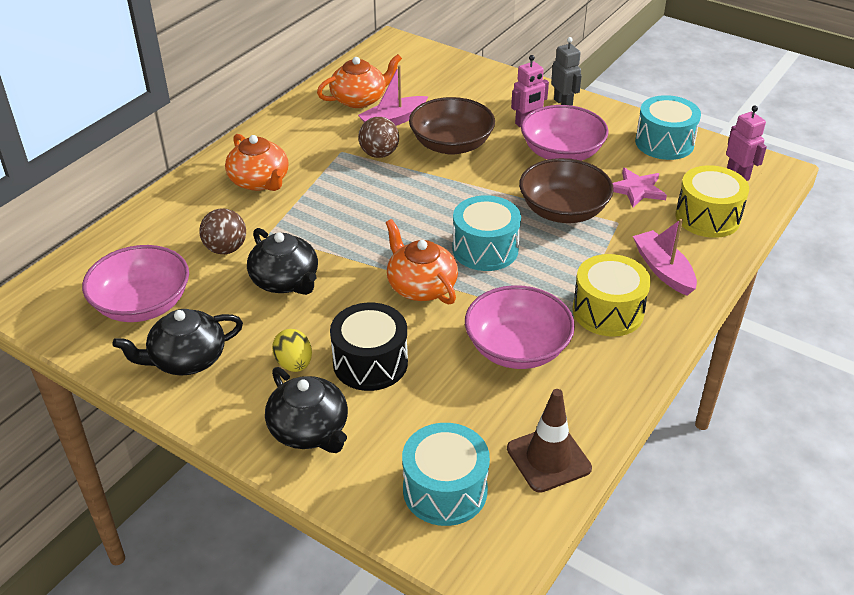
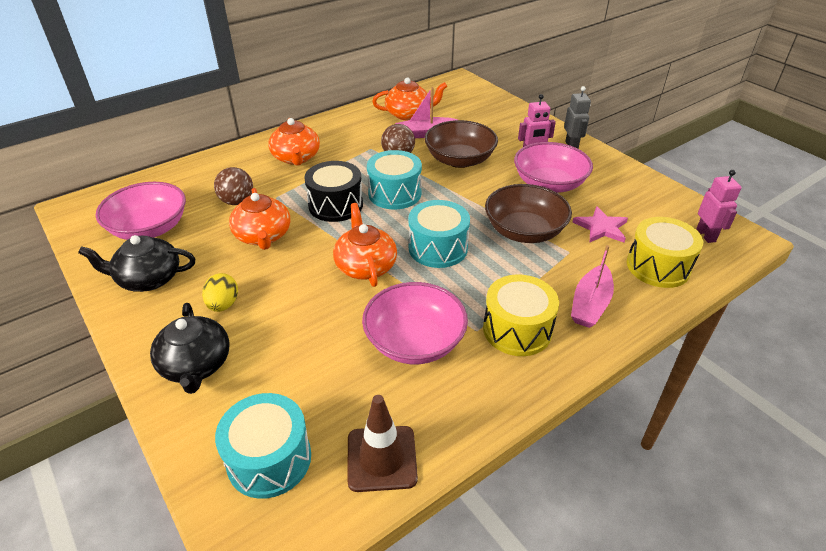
camera: 20 degrees right, 0 degrees up
(285, 281) = (263, 236): black teapot -> orange teapot
(370, 363) = (283, 320): black drum -> black drum (336, 205)
(663, 270) = (590, 304): pink boat -> pink boat turned 150 degrees counterclockwise
(664, 143) = (647, 194): turquoise drum -> turquoise drum (394, 193)

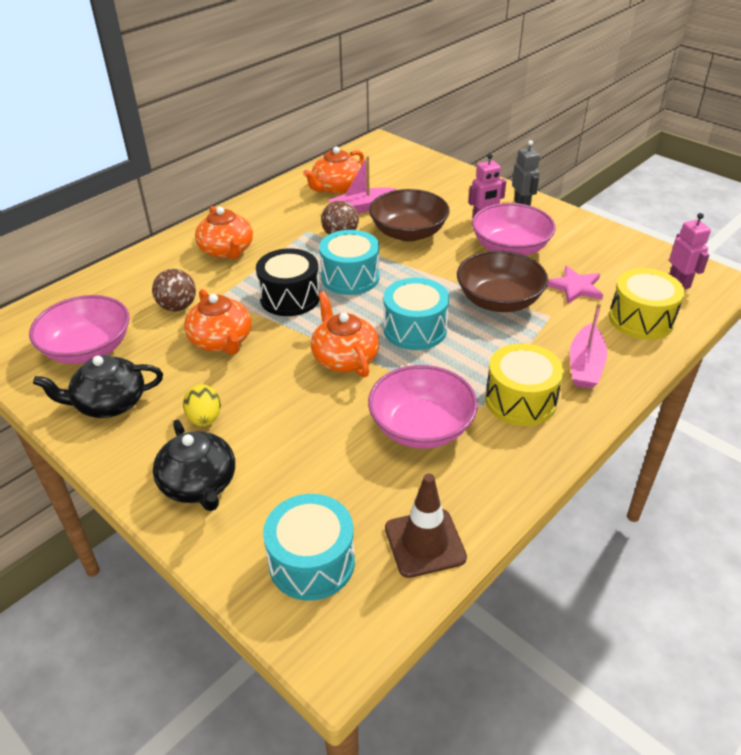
camera: 10 degrees left, 0 degrees up
(408, 114) = (336, 188): orange teapot -> orange teapot turned 150 degrees clockwise

